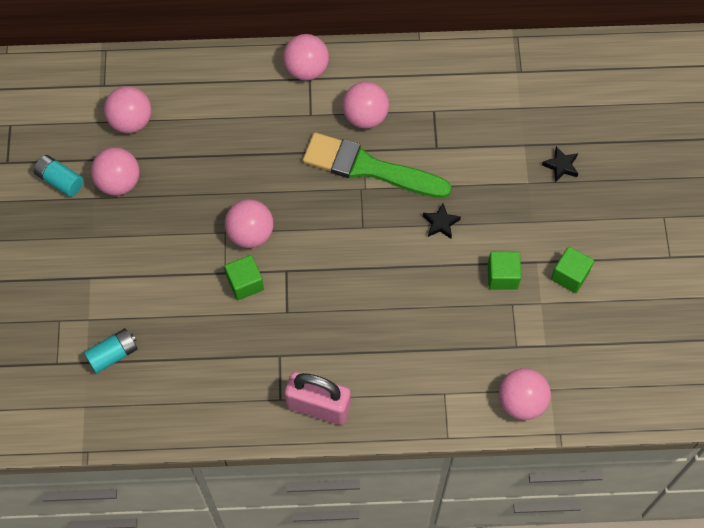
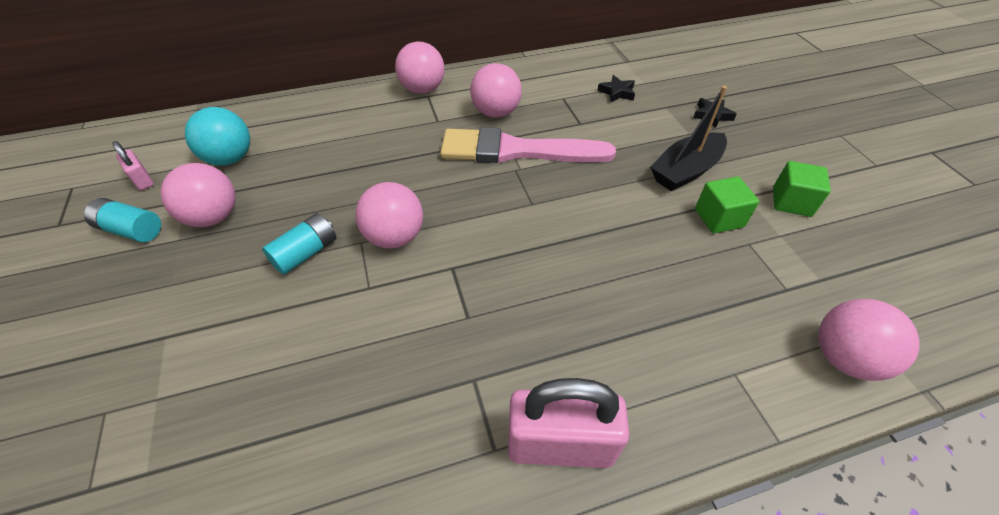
camera: 15 degrees left, 15 degrees down
(63, 130) = (143, 180): none -> pink padlock
(113, 354) = (196, 447): turquoise battery -> turquoise battery (306, 253)
(131, 121) = (230, 159): pink ball -> turquoise ball
(245, 283) = (400, 294): green cube -> none
(369, 168) = (516, 150): green brush -> pink brush
(440, 223) = (619, 183): black star -> black star (617, 92)
(501, 224) = (685, 171): none -> black boat

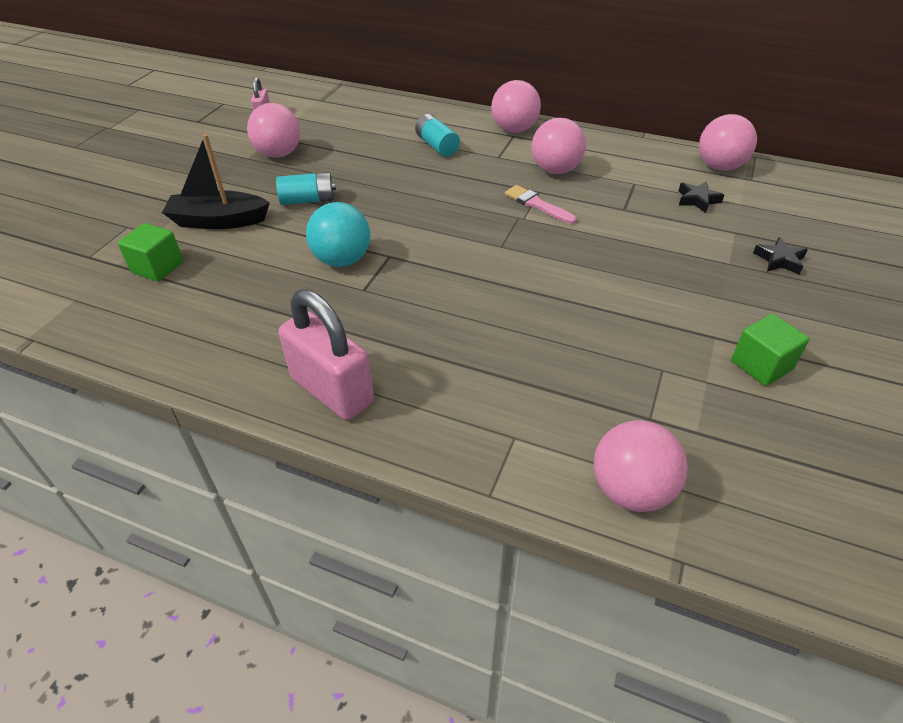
camera: 40 degrees right, 5 degrees down
(131, 230) = (229, 141): turquoise battery -> turquoise battery (437, 146)
(230, 159) = (325, 123): turquoise ball -> turquoise ball (342, 260)
(395, 237) = (374, 218): pink ball -> pink ball (719, 167)
(516, 150) = (537, 204): pink brush -> pink brush, size x0.46
(685, 171) = (679, 289): black boat -> black boat (218, 221)
(719, 218) = (660, 337): green cube -> green cube (157, 267)

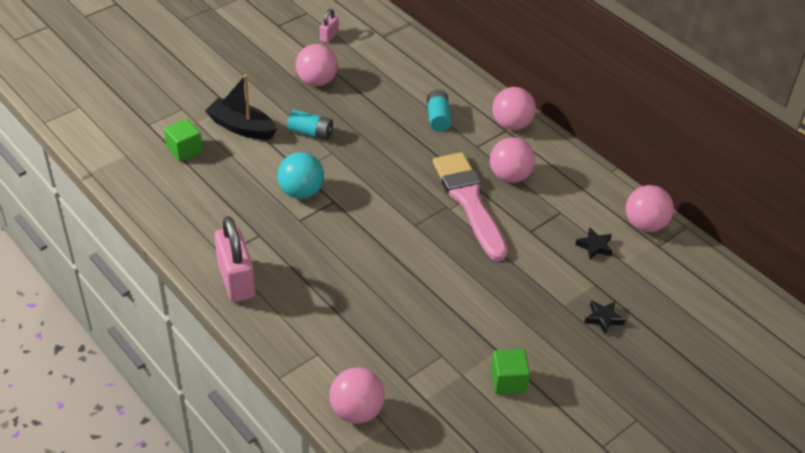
camera: 25 degrees right, 0 degrees up
(537, 204) = (469, 201): pink brush -> pink brush, size x2.17

